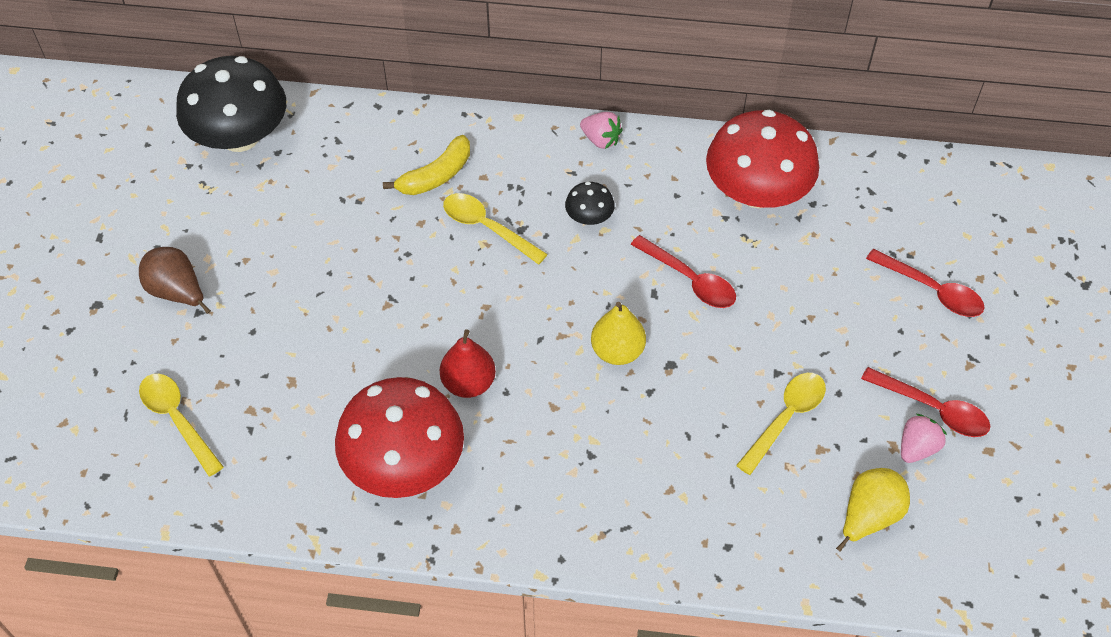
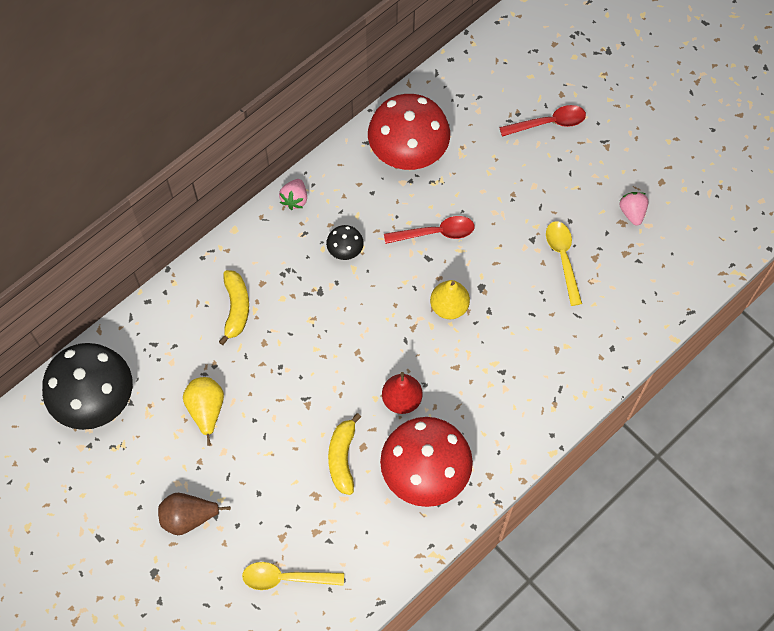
camera: 50 degrees left, 10 degrees up
(354, 376) = (342, 458): none -> yellow banana
(487, 227) = (301, 309): yellow spoon -> none
(601, 140) = (295, 199): pink strawberry -> pink strawberry turned 120 degrees clockwise
(868, 516) = (650, 268): yellow pear -> yellow pear (206, 410)
(933, 409) = (617, 185): red spoon -> none

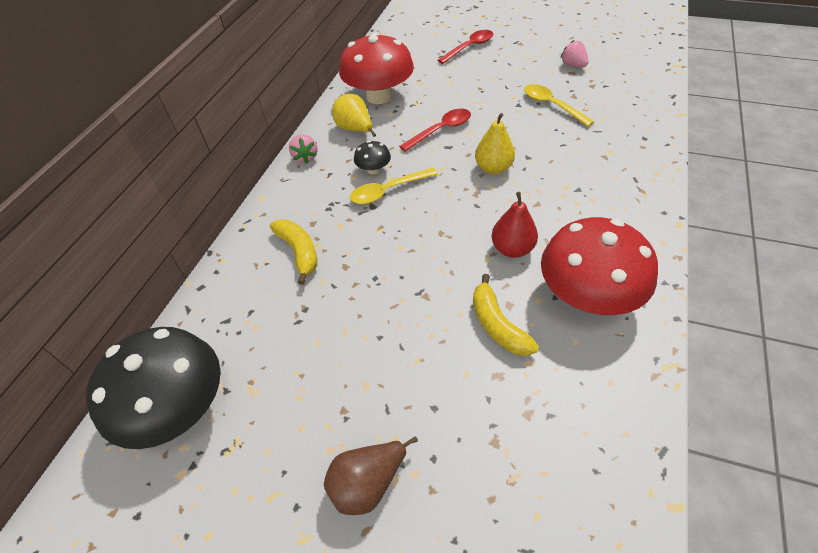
camera: 25 degrees left, 15 degrees down
(206, 410) = (320, 354): yellow pear -> yellow pear (355, 129)
(286, 578) = (535, 489): yellow spoon -> yellow spoon (388, 191)

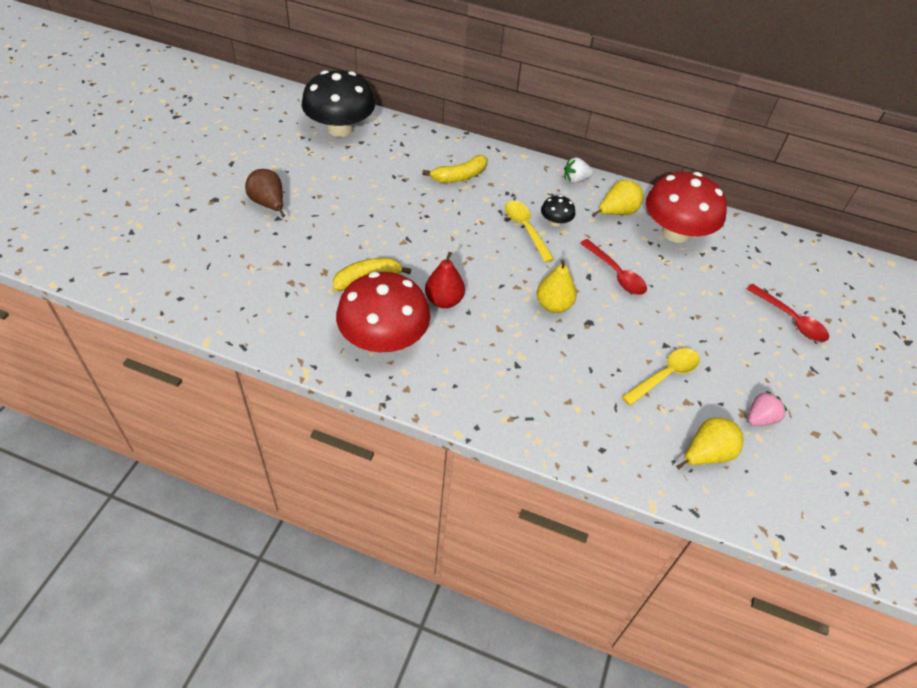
camera: 85 degrees right, 0 degrees up
(305, 157) = (575, 180): pink strawberry -> white strawberry
(619, 89) = (706, 454): none -> yellow pear

